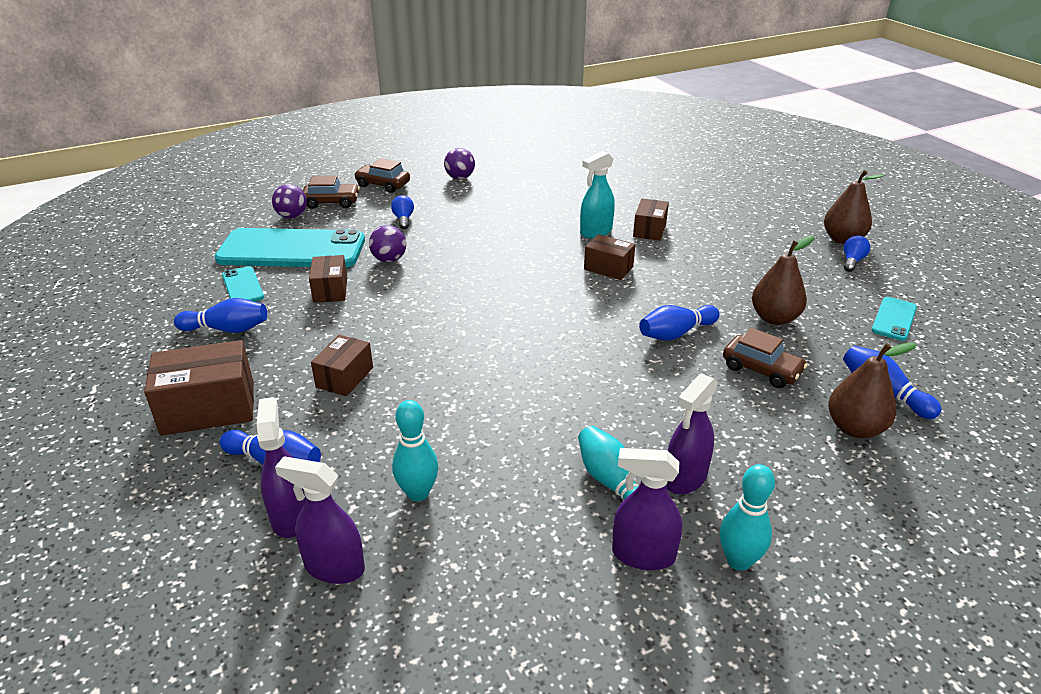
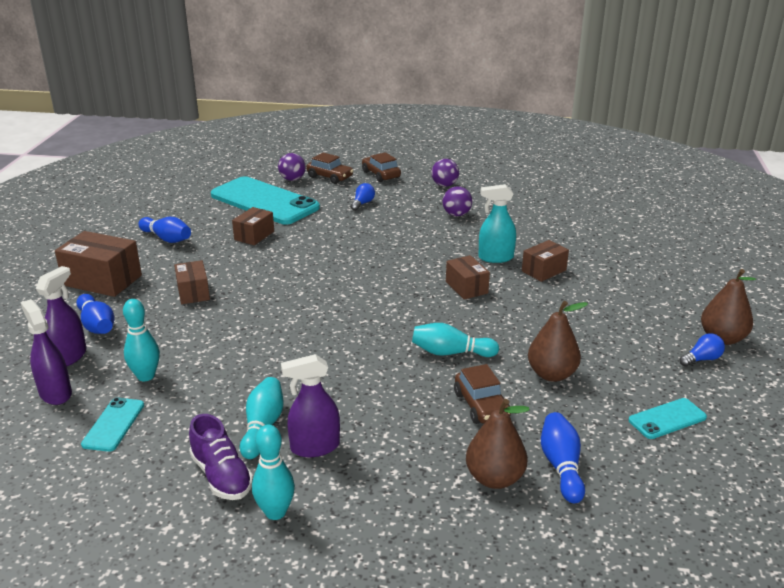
camera: 35 degrees right, 5 degrees down
(242, 286) = (207, 215): turquoise phone -> turquoise phone (113, 424)
(345, 377) = (193, 292): brown box -> brown box turned 75 degrees counterclockwise
(389, 260) = (316, 228): purple ball -> purple ball (456, 214)
(643, 555) = (221, 476): purple spray bottle -> purple shoe
(676, 333) = (450, 353): blue bowling pin -> turquoise bowling pin

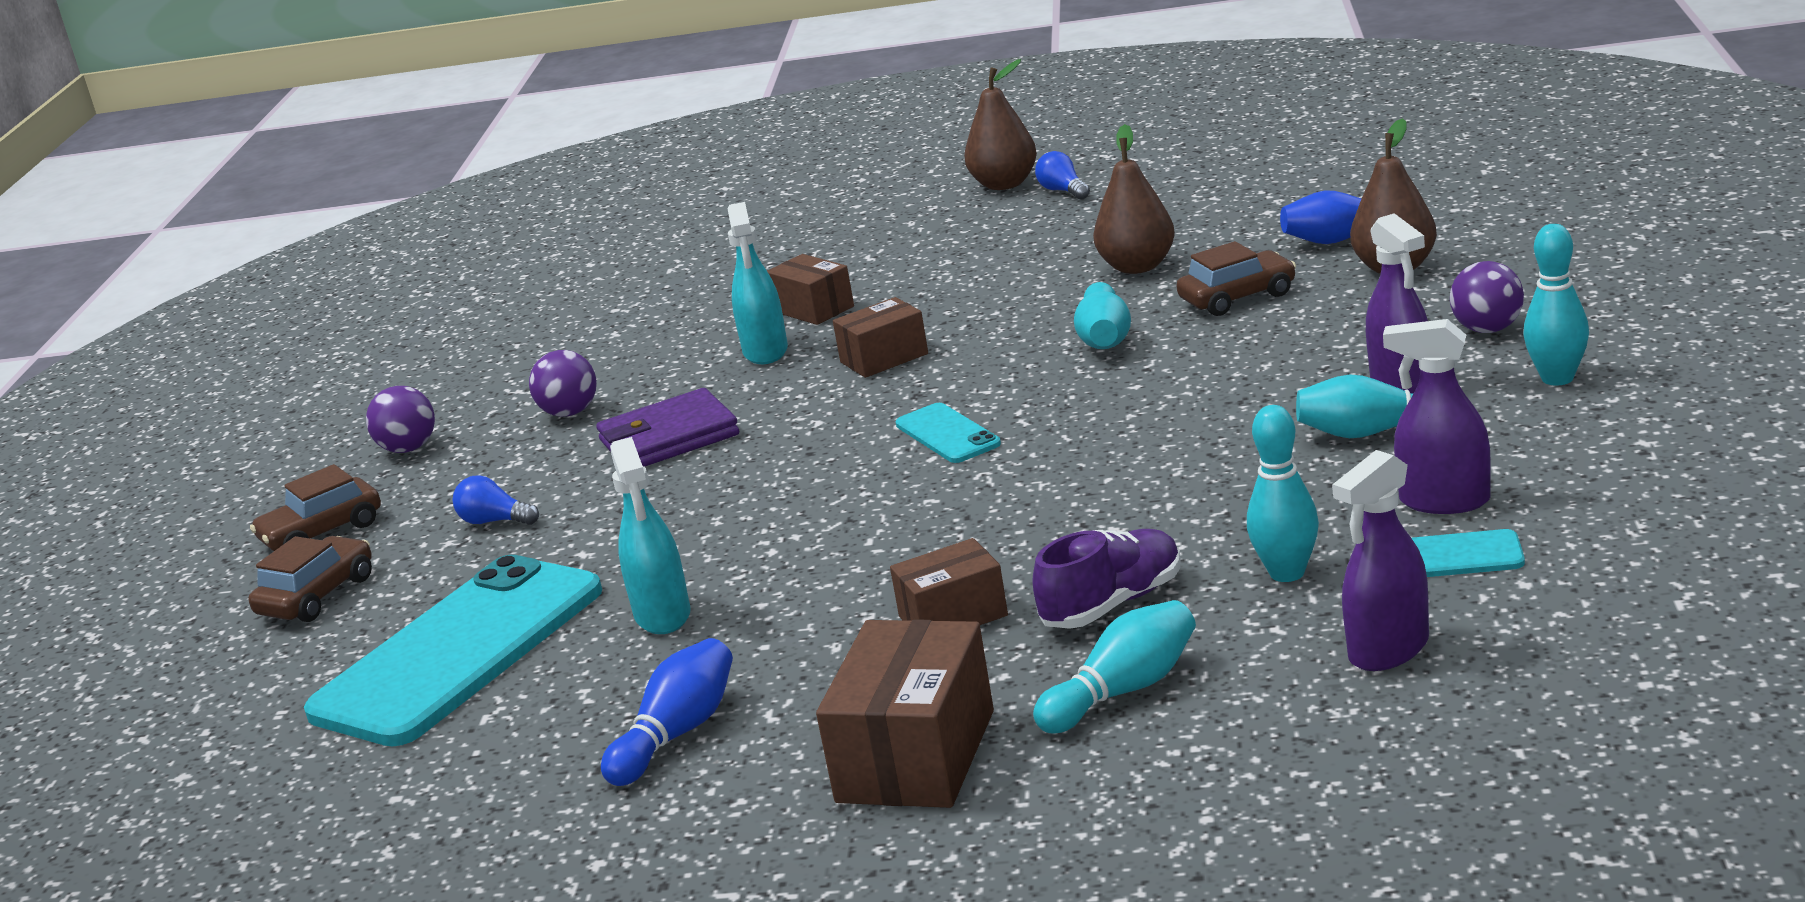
camera: 90 degrees left, 5 degrees down
(69, 357) = (1259, 681): purple spray bottle -> purple spray bottle (1444, 501)
(97, 325) = (1123, 691): blue bowling pin -> turquoise bowling pin
(221, 476) = (1511, 432): purple shoe -> purple shoe (1112, 604)
(254, 235) = (663, 615): brown box -> turquoise spray bottle
(292, 179) = (316, 646): purple ball -> purple ball (1488, 329)
(413, 235) = (669, 438): none -> purple wallet
(667, 419) = (1214, 197): turquoise phone -> turquoise phone (947, 434)

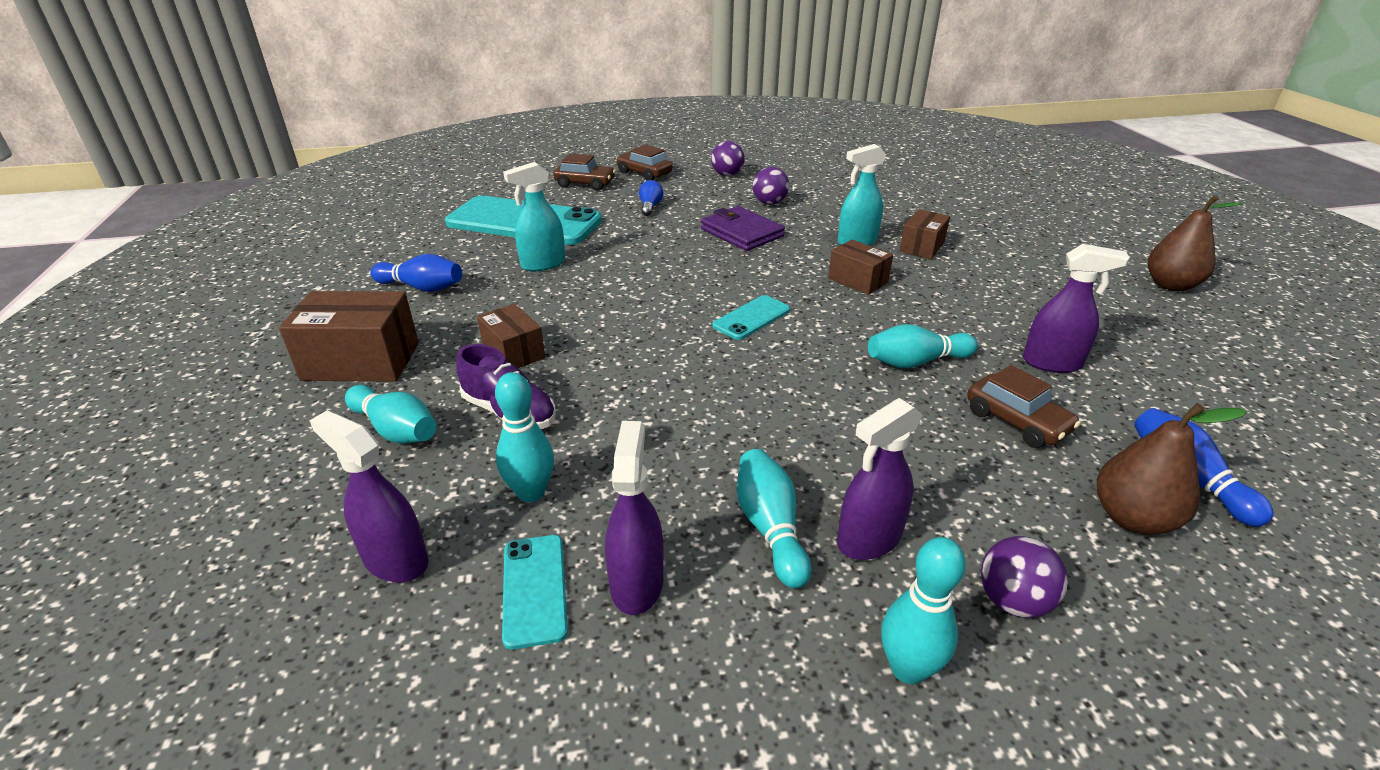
camera: 70 degrees right, 10 degrees up
(1063, 191) = (1178, 311): blue light bulb -> none
(1137, 267) = (1052, 363): brown pear -> purple spray bottle

